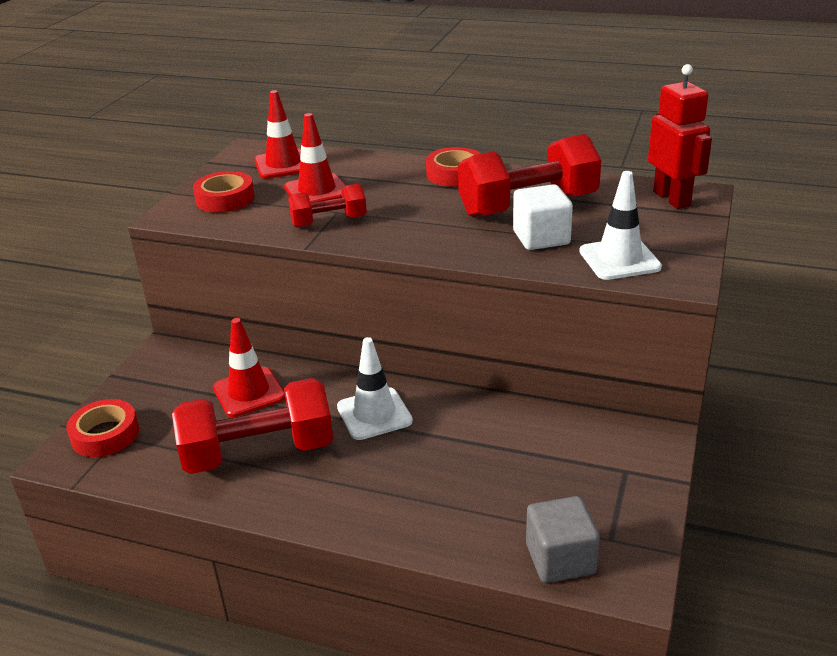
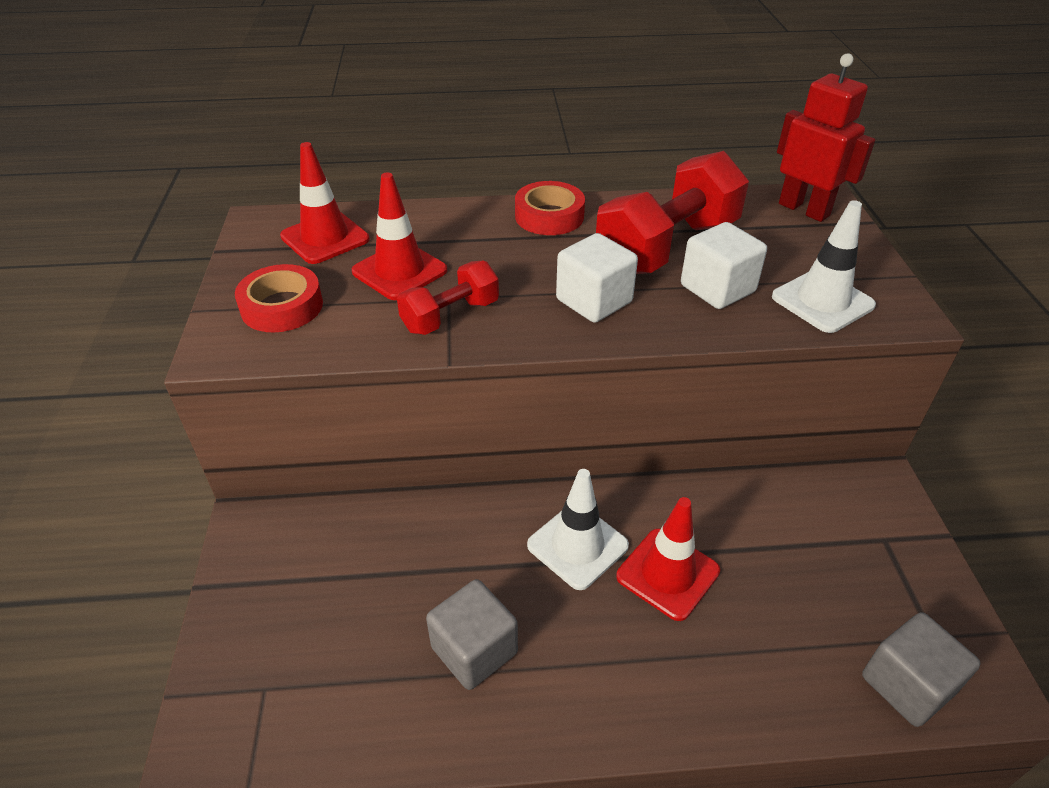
camera: 25 degrees left, 10 degrees up
(105, 435) = (244, 691): red tape -> none
(249, 392) = (404, 559): red traffic cone -> red traffic cone (668, 573)
(259, 452) = (474, 650): red dumbbell -> grey cube
(438, 230) = (594, 301): none -> white cube

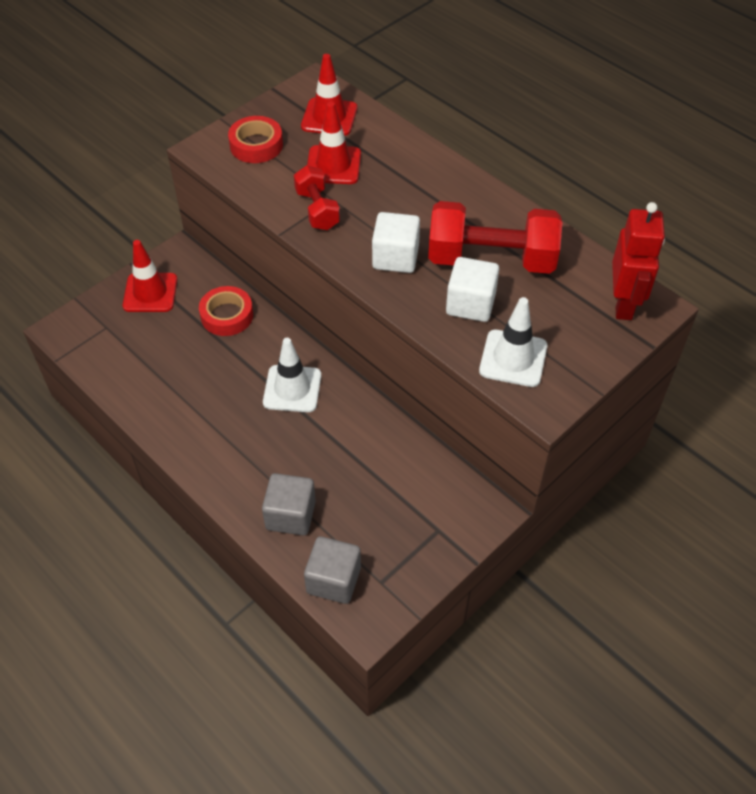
camera: 50 degrees right, 10 degrees up
(450, 316) = (317, 210): red dumbbell -> red dumbbell turned 60 degrees clockwise
(474, 650) = (191, 387): grey cube -> grey cube (290, 515)
(549, 216) = (461, 189): red tape -> red tape (227, 315)
(668, 573) = (310, 438): red traffic cone -> red traffic cone (150, 293)

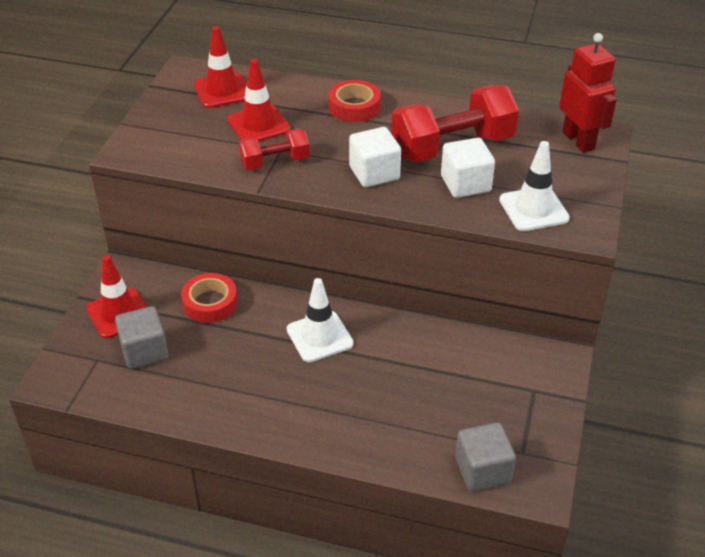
camera: 30 degrees left, 10 degrees down
(256, 145) = (174, 132): red tape -> red tape (354, 107)
(290, 515) = (402, 437): grey cube -> grey cube (144, 351)
(317, 210) = (275, 162): red dumbbell -> red dumbbell turned 60 degrees counterclockwise

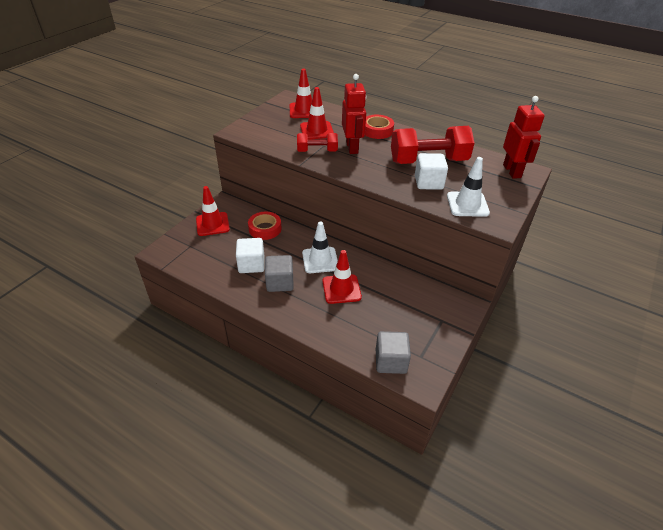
camera: 15 degrees right, 0 degrees up
(144, 351) = (217, 247): grey cube -> grey cube (280, 282)
(327, 145) = (352, 147): none -> red robot
(370, 376) = (341, 289): none -> red traffic cone
(374, 173) = (374, 167): white cube -> white cube (251, 264)

